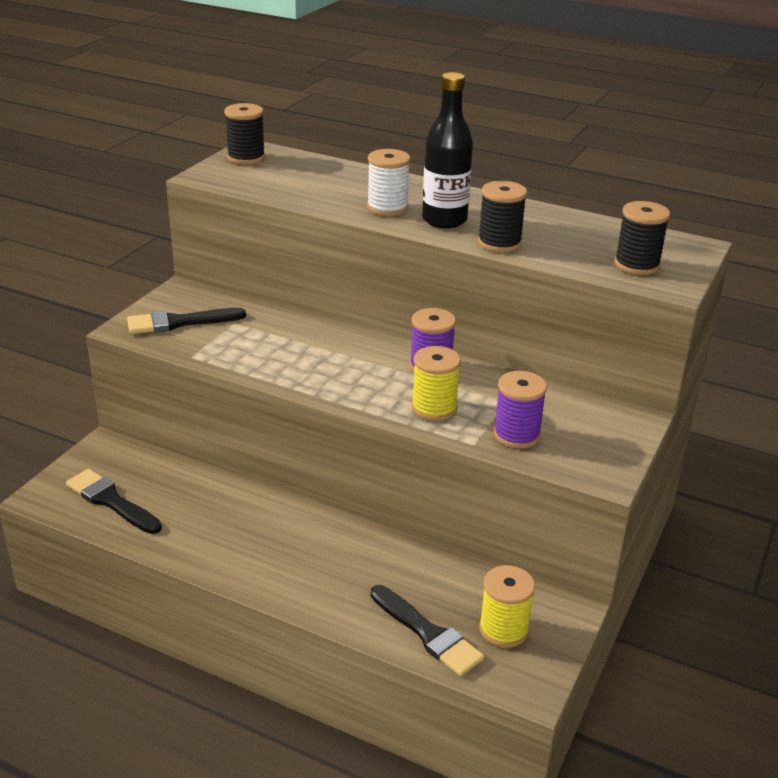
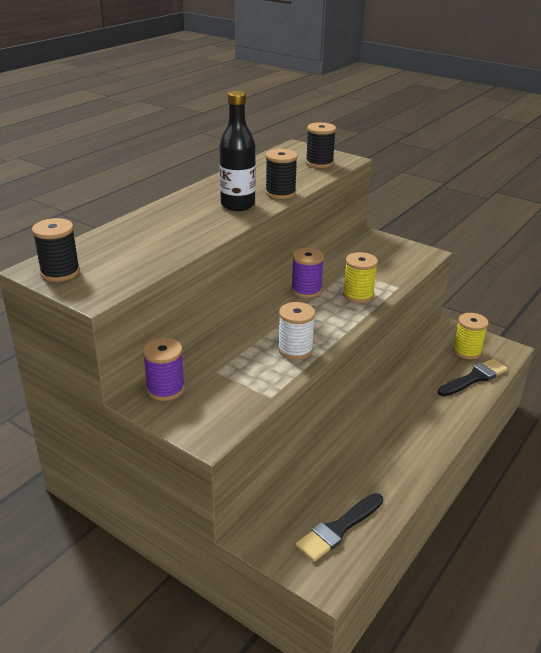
camera: 80 degrees left, 0 degrees up
(180, 322) = (207, 402): black brush -> none
(387, 208) = (207, 221): white spool -> white spool (295, 349)
(516, 435) = (388, 272): purple spool -> purple spool (165, 389)

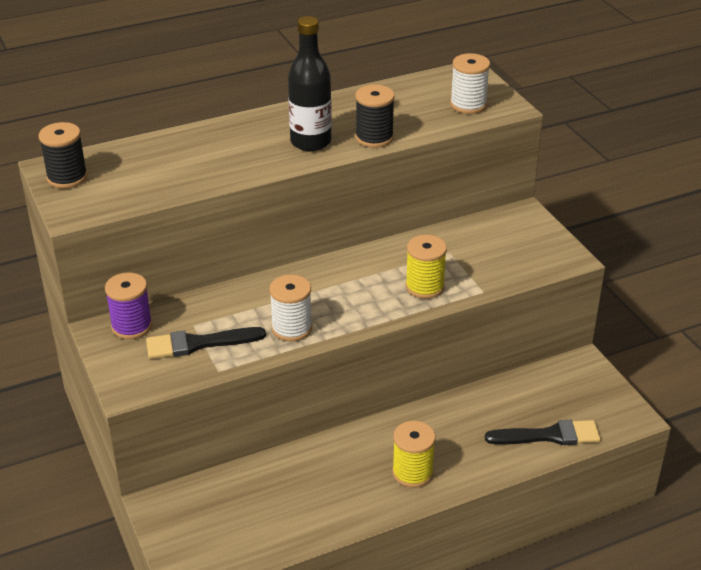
camera: 30 degrees right, 5 degrees up
(306, 290) = (372, 262): purple spool -> none
(319, 163) = (468, 105): black spool -> white spool
(338, 529) = (240, 533): black brush -> black brush (199, 343)
(467, 351) = (575, 400): yellow spool -> yellow spool (412, 473)

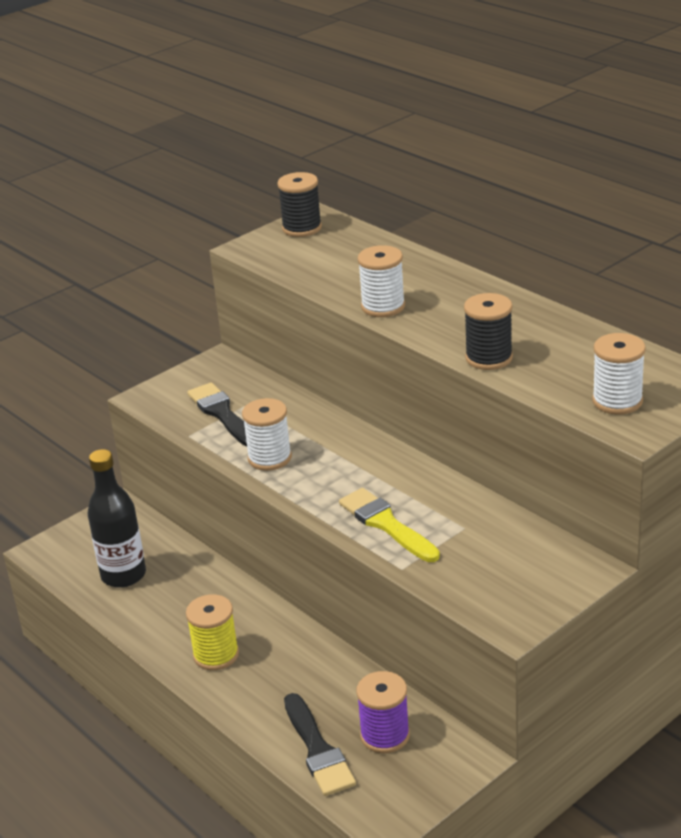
camera: 75 degrees right, 5 degrees down
(132, 326) = (230, 373): purple spool -> purple spool (385, 735)
(254, 165) = (383, 306): none -> white spool
(310, 142) = (451, 324): black bottle -> black bottle (123, 575)
(424, 287) = (386, 524): yellow spool -> yellow brush

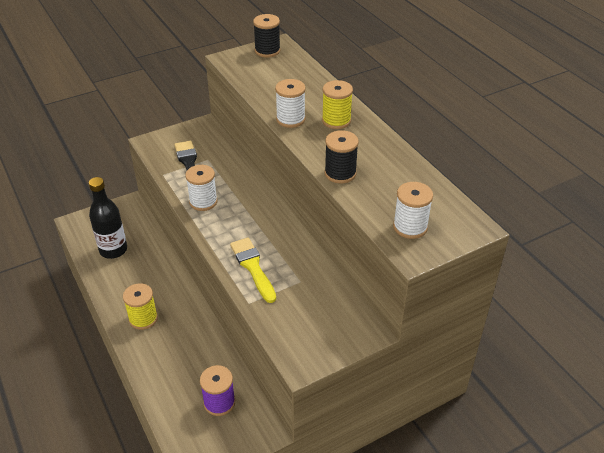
camera: 10 degrees right, 10 degrees up
(317, 750) = (175, 402): black brush -> none
(450, 297) = (336, 121): none -> yellow spool

